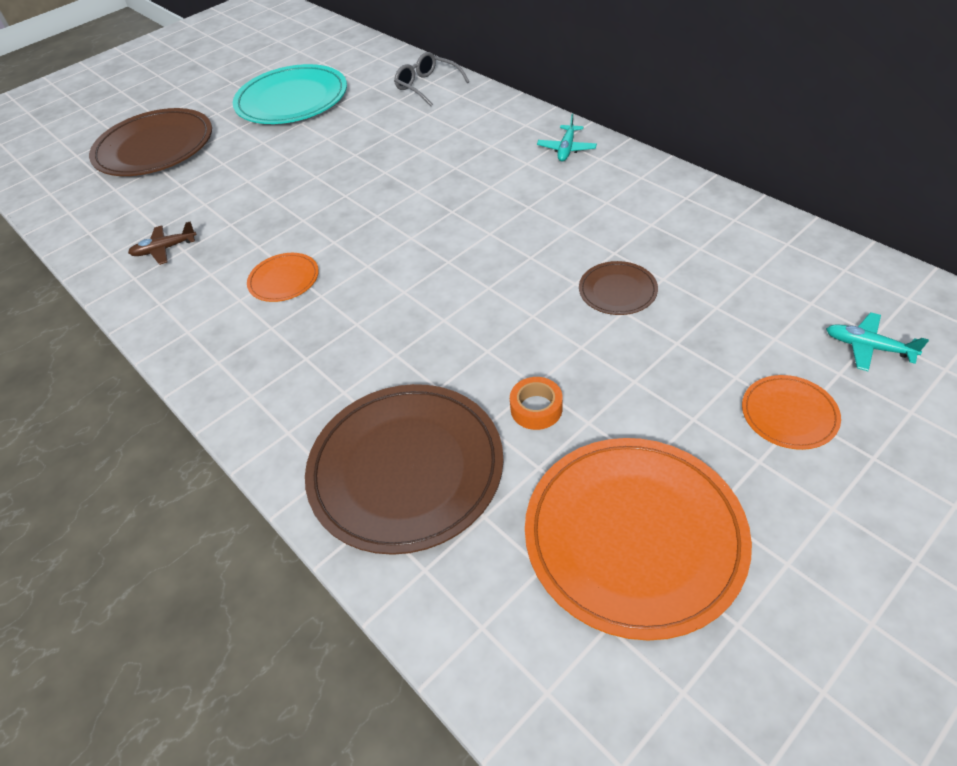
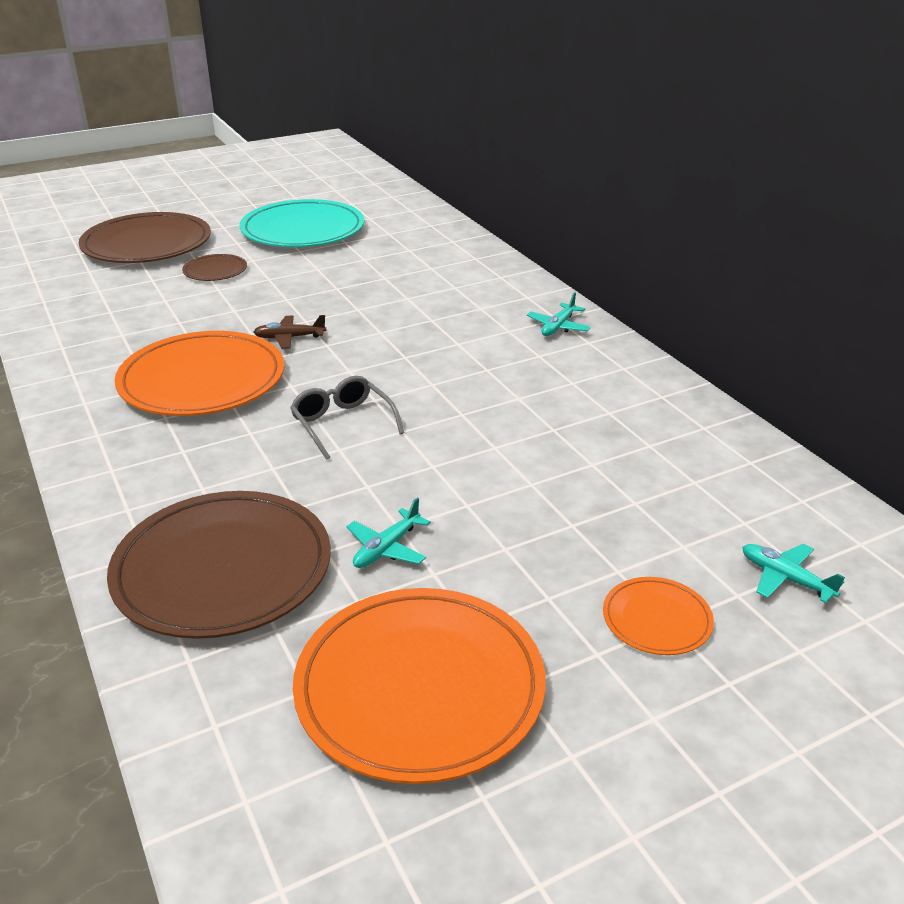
camera: 10 degrees right, 15 degrees down
(164, 249) = (104, 330): brown plane -> brown plane (289, 338)
(284, 280) = (202, 380): orange plate -> orange plate, size x2.12
(427, 86) = (446, 244): grey glasses -> grey glasses (343, 424)
(536, 408) = (386, 548): orange tape -> turquoise plane
(617, 291) = (536, 464): brown plate -> brown plate (215, 271)

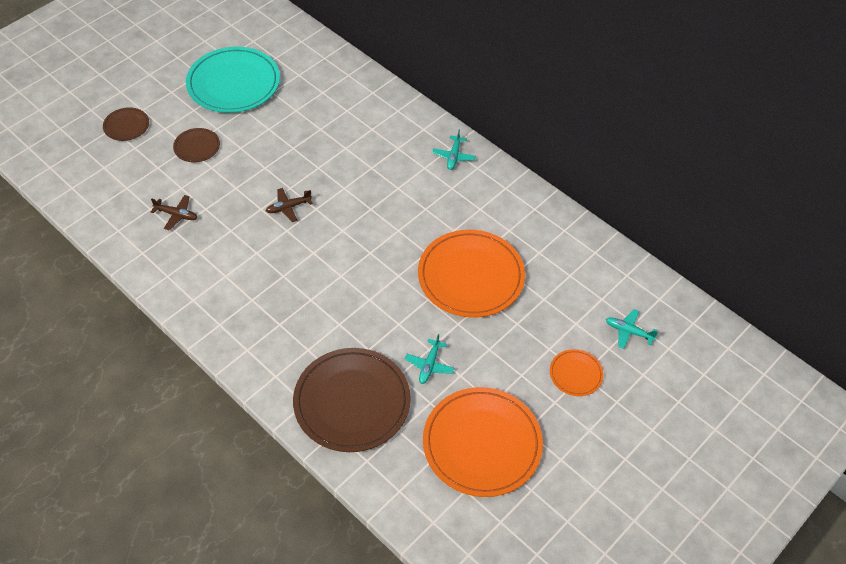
camera: 20 degrees left, 20 degrees up
(137, 322) = (176, 215): none -> brown plane
(147, 244) = (126, 126): brown plate -> brown plate, size x0.47
(202, 380) = (255, 261): orange plate -> orange plate (471, 276)
(343, 424) = (361, 278): grey glasses -> none

